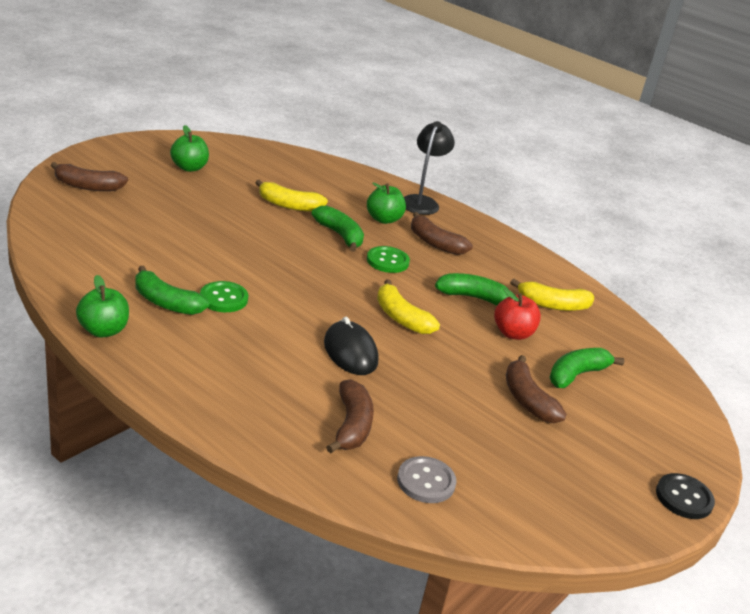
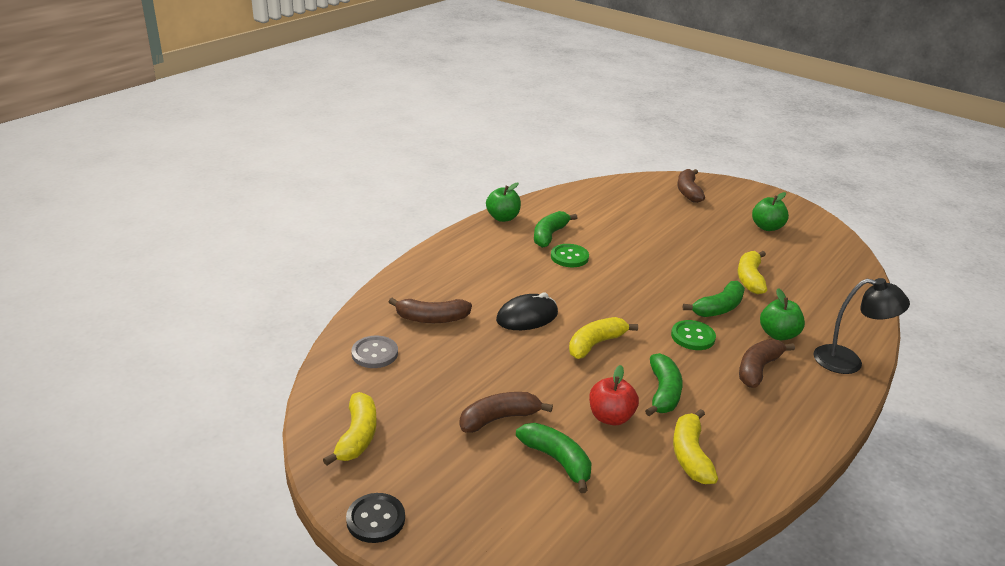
camera: 90 degrees right, 0 degrees up
(575, 505) = (357, 436): none -> yellow banana

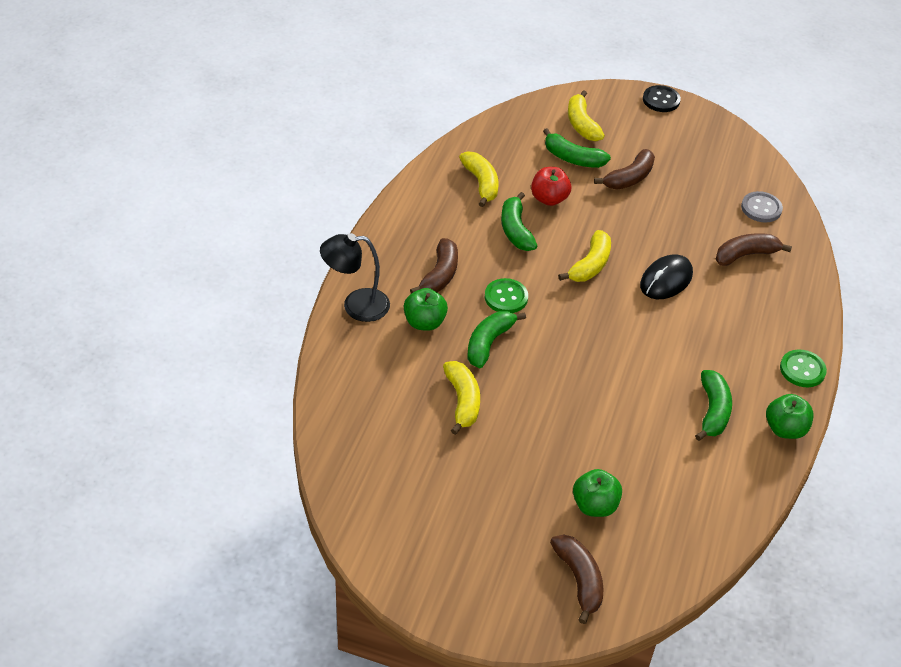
camera: 160 degrees right, 15 degrees up
(357, 436) = (714, 143): yellow banana -> yellow banana (581, 124)
(569, 257) = (671, 378): green button -> green button (802, 370)
(767, 227) = (453, 519): green apple -> green apple (594, 505)

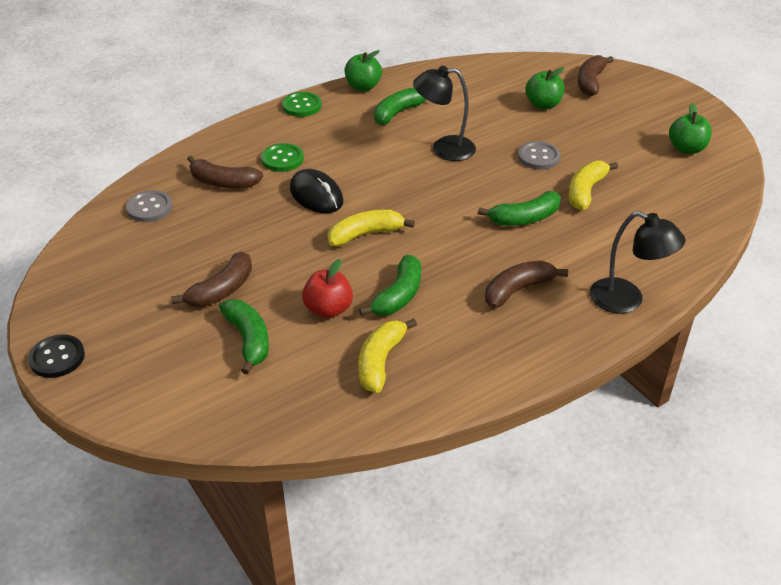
camera: 140 degrees left, 5 degrees down
(424, 322) = (569, 257): green apple -> green apple (686, 149)
(506, 297) = (473, 244): green button -> green button (282, 159)
(536, 423) = (538, 157): none -> grey button
(581, 124) = (184, 375): yellow banana -> none
(625, 386) = (444, 149): none -> black lamp
(629, 178) = (222, 290): brown banana -> brown banana turned 135 degrees clockwise
(666, 280) = (316, 195): black mouse -> black mouse turned 60 degrees clockwise

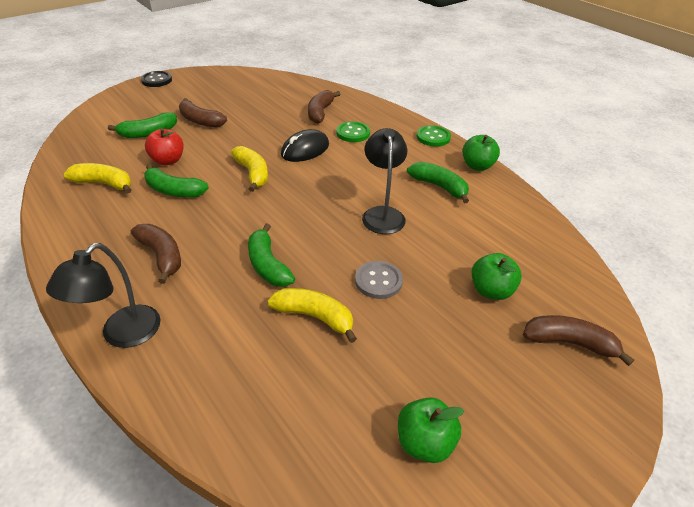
camera: 85 degrees right, 0 degrees up
(149, 208) = (290, 91): grey button -> none

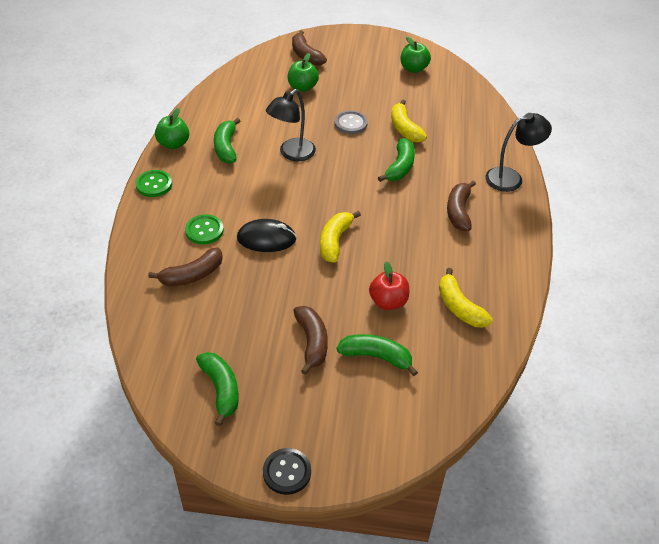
camera: 135 degrees left, 5 degrees up
(173, 191) = (410, 263): green banana -> green banana (221, 389)

